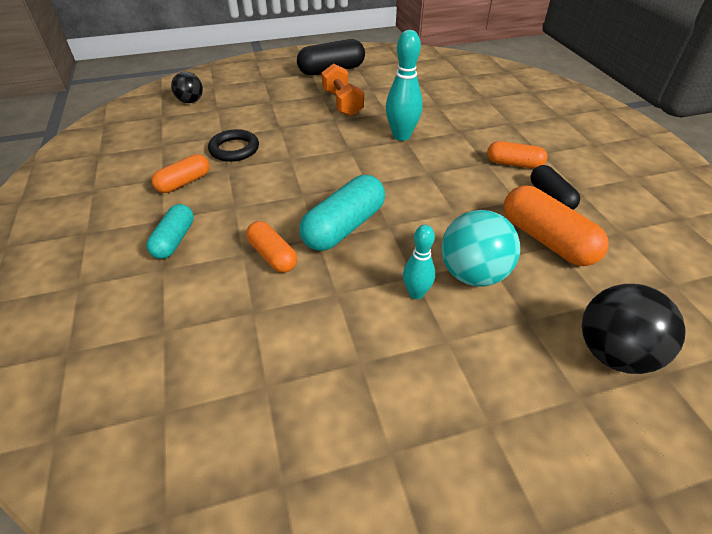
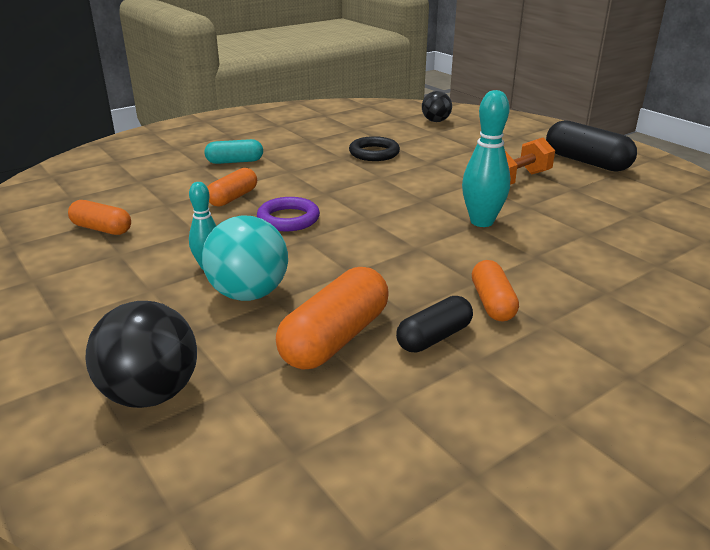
camera: 70 degrees right, 15 degrees down
(184, 182) = (309, 148): orange capsule -> orange capsule (102, 229)
(344, 227) = (288, 219): turquoise capsule -> purple ring

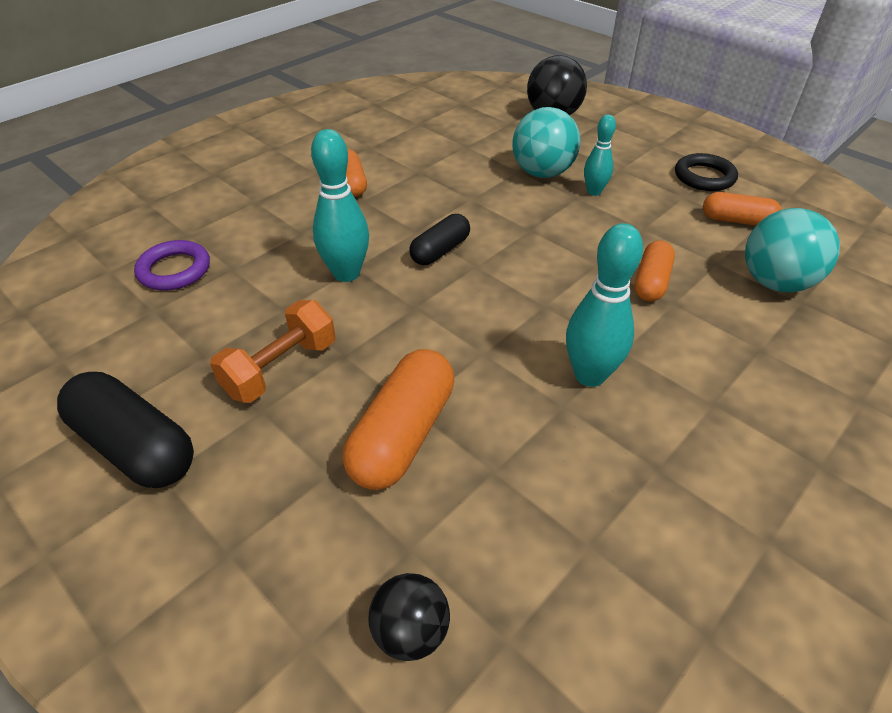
camera: 170 degrees right, 15 degrees up
(140, 190) = (775, 283): none -> turquoise ball
(235, 161) = (723, 367): turquoise capsule -> none
(288, 219) = (562, 254): purple ring -> purple ring (174, 270)
(318, 164) = (589, 375): none -> turquoise bowling pin
(335, 338) = (463, 150): orange capsule -> orange capsule (403, 434)
(374, 153) = (514, 428): black ring -> black ring (704, 177)
(434, 337) = (396, 157): black capsule -> black capsule (440, 251)

